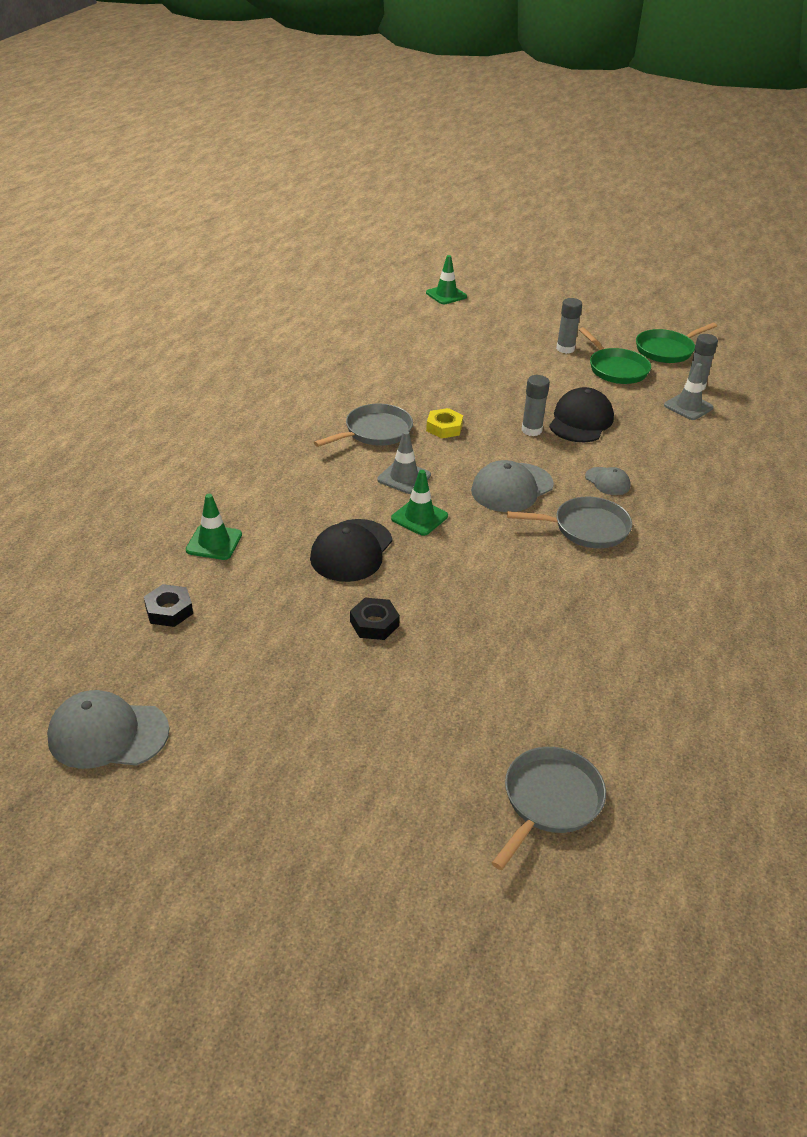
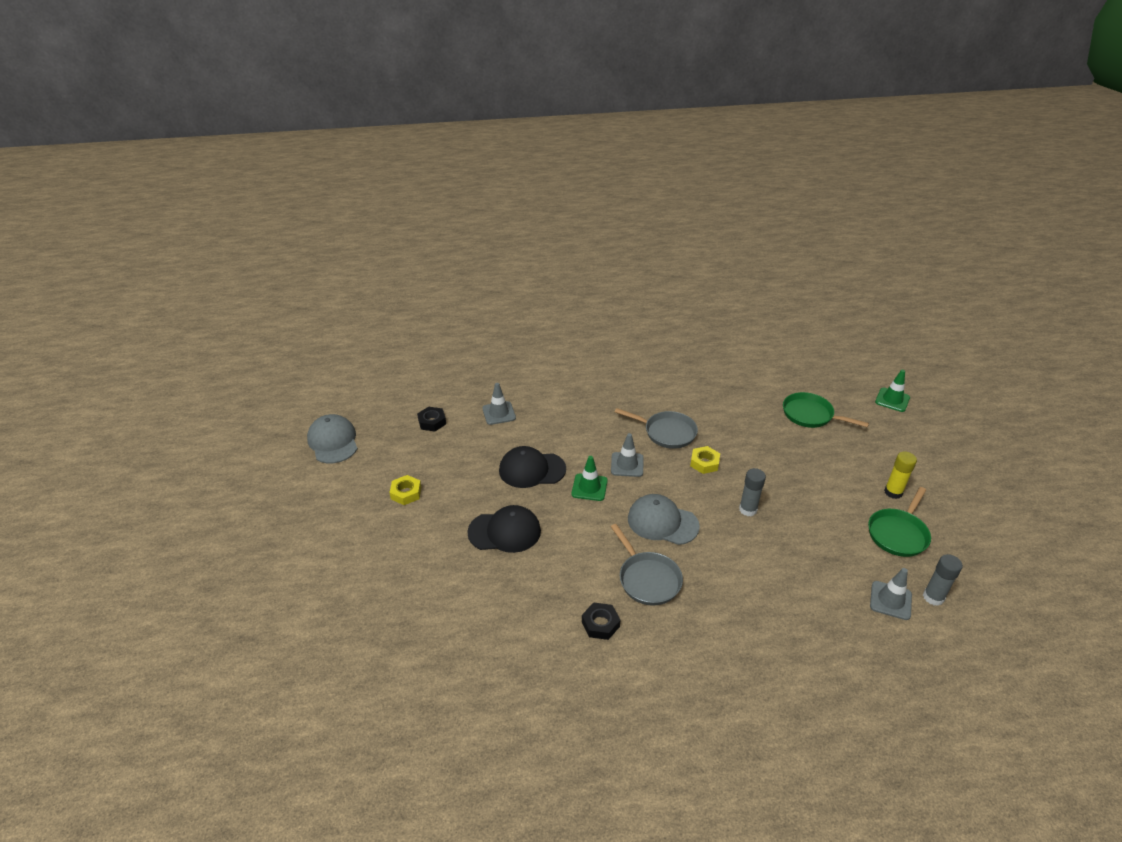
camera: 65 degrees right, 0 degrees up
(214, 542) = (499, 413): green traffic cone -> grey traffic cone
(301, 680) = (406, 493): none -> yellow nut
(374, 623) = (471, 505): black nut -> black nut (600, 624)
(549, 801) = (359, 638): grey pan -> none
(565, 349) = (893, 492): grey glue stick -> yellow glue stick
(581, 421) = (791, 534): black cap -> black cap (504, 531)
(607, 481) = (720, 575): grey cap -> none
(667, 350) = (975, 560): green pan -> green pan (810, 415)

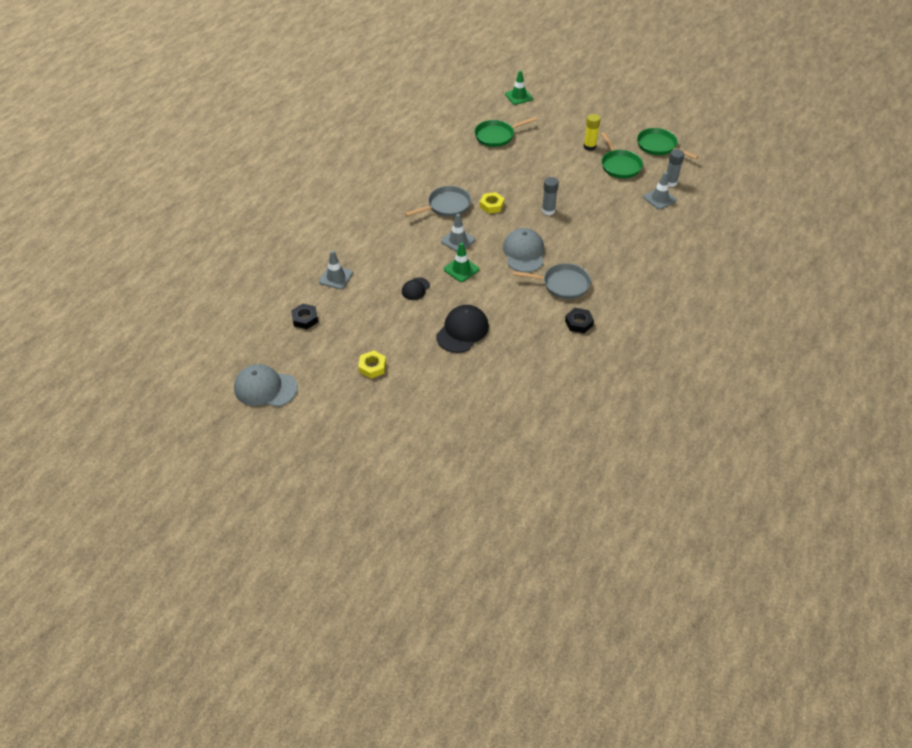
camera: 55 degrees left, 10 degrees up
(532, 470) = (415, 289): black cap -> black cap, size x0.55
(662, 522) = (524, 252): grey cap -> grey cap turned 120 degrees clockwise
(982, 553) = (658, 146): none -> green pan

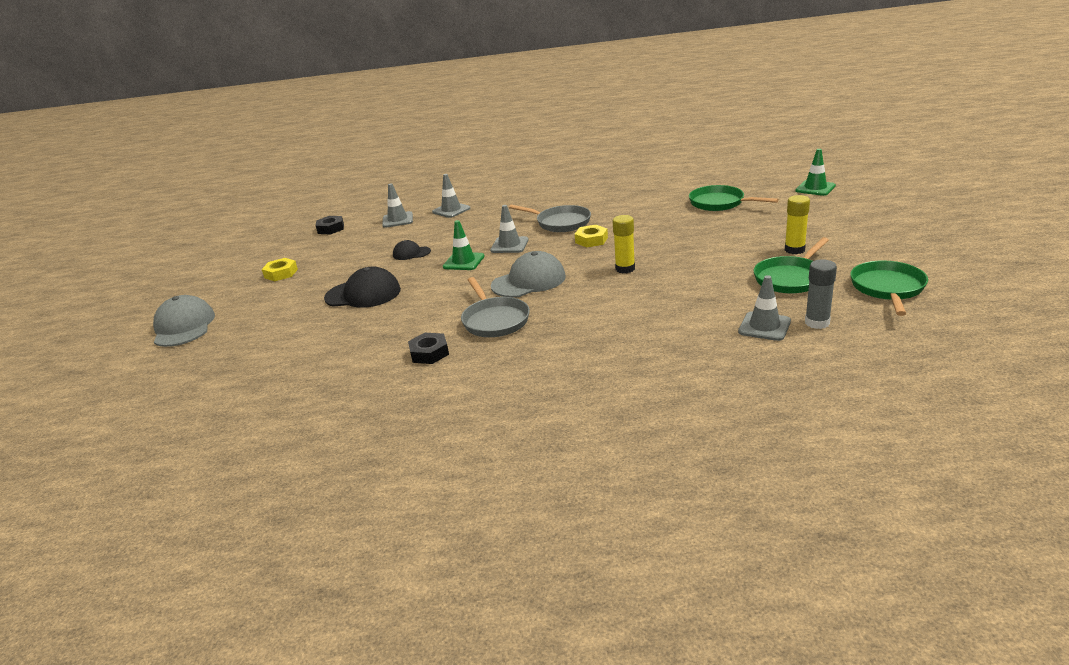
camera: 65 degrees right, 20 degrees down
(265, 388) = (232, 245): grey cap -> grey cap (184, 326)
(352, 244) = (451, 210): none -> grey traffic cone
(548, 211) = (625, 269): grey glue stick -> yellow glue stick

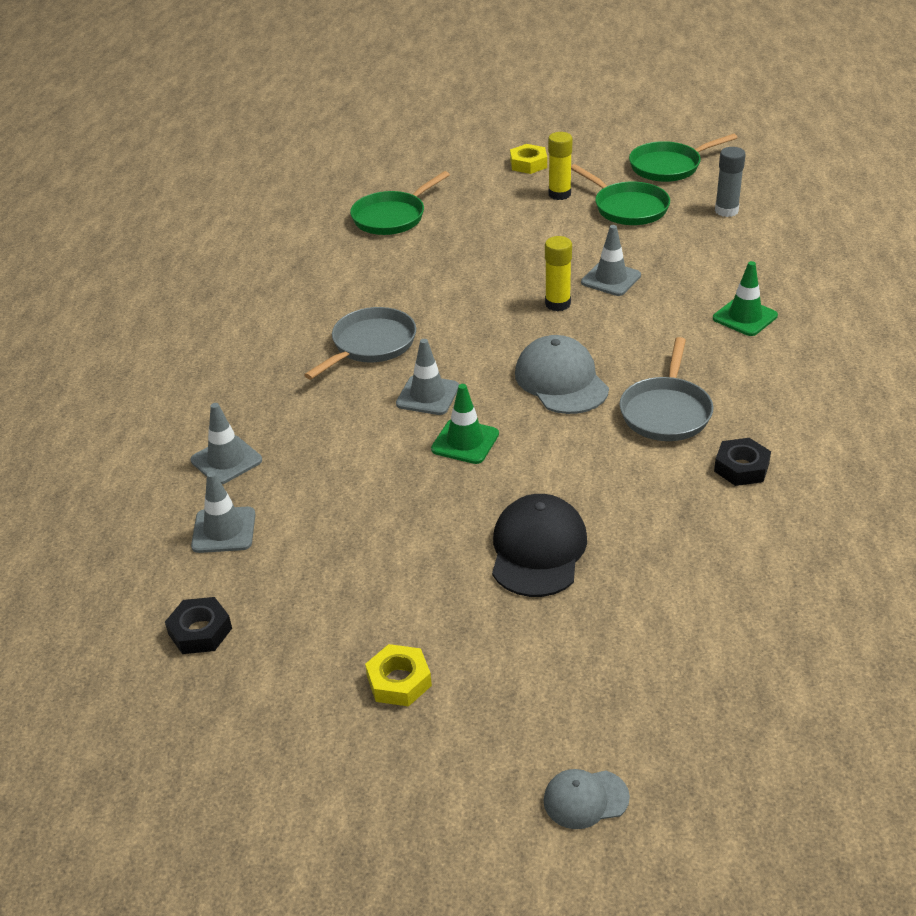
camera: 85 degrees left, 10 degrees up
(184, 326) = (585, 799): grey cap -> grey cap, size x0.55
(411, 253) = (398, 502): black cap -> none
(494, 320) = (666, 412): grey pan -> grey pan turned 120 degrees clockwise
(591, 240) = (452, 322): yellow nut -> yellow nut (528, 164)
(764, 326) = (727, 237): grey traffic cone -> grey traffic cone (611, 279)
(815, 188) = (392, 153): green traffic cone -> green traffic cone (745, 317)
(887, 288) = (668, 166): green pan -> green pan turned 45 degrees counterclockwise

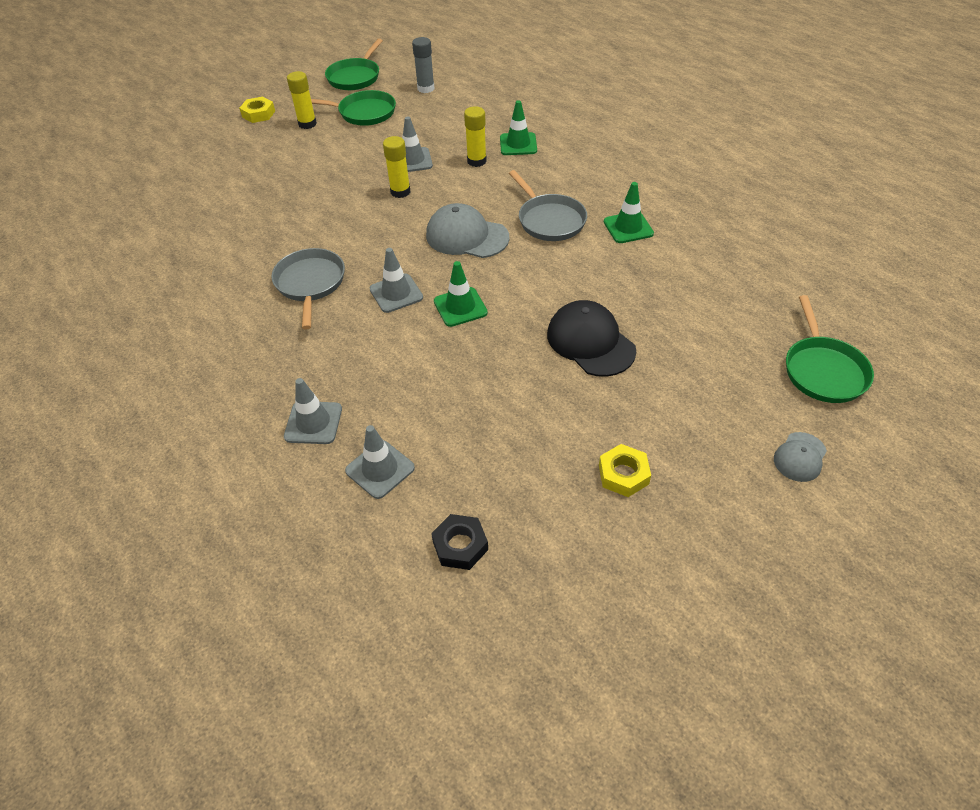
camera: 45 degrees left, 10 degrees up
(392, 217) = (205, 192): green pan -> green pan (823, 370)
(675, 312) = (476, 161): none -> yellow glue stick
(741, 467) = (628, 228): black nut -> green traffic cone

